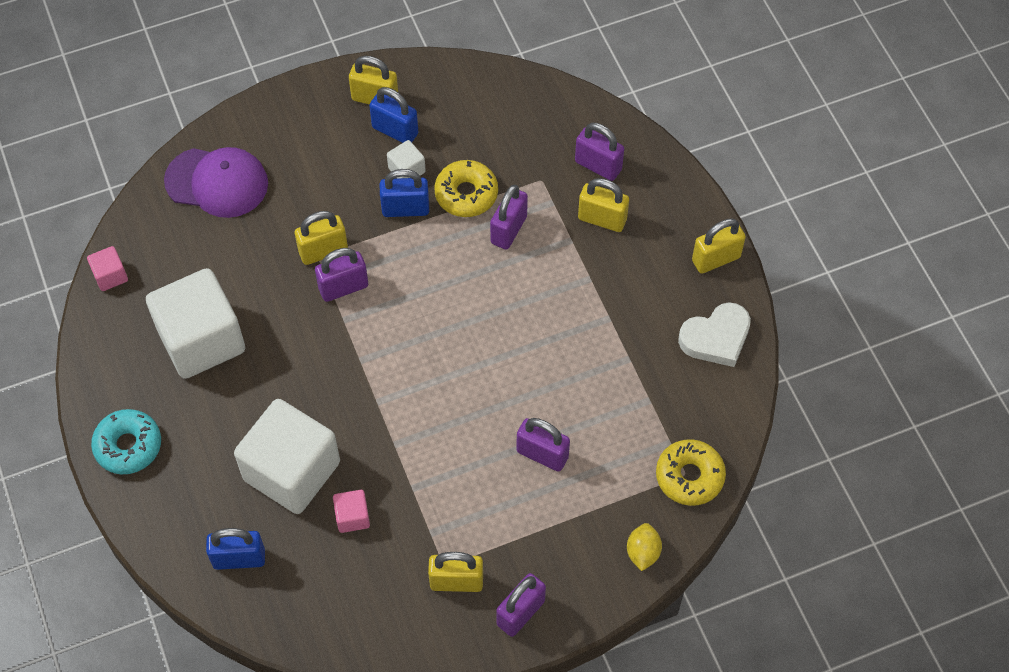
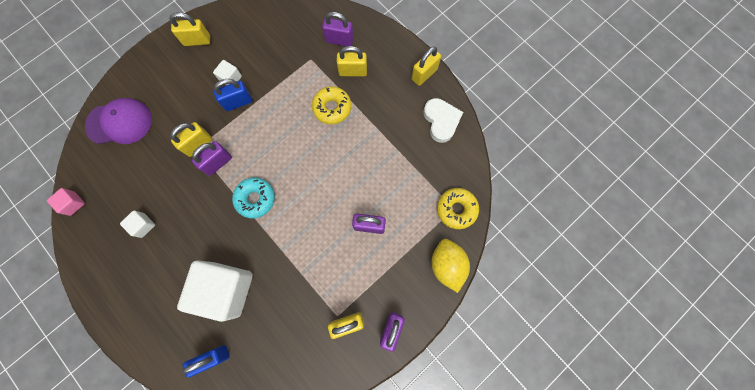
camera: 20 degrees left, 15 degrees up
(128, 446) = (120, 309): turquoise donut -> turquoise donut (255, 199)
(201, 340) = (143, 225): white cube -> white cube, size x0.42
(352, 517) = (272, 305): pink cube -> none
(395, 131) = (215, 56): blue padlock -> none
(466, 194) = (270, 81): yellow donut -> yellow donut (332, 108)
(508, 230) = (302, 95): purple padlock -> none
(643, 552) = (447, 265): yellow lemon -> yellow lemon, size x1.71
(716, 338) = (441, 121): white heart -> white heart turned 60 degrees counterclockwise

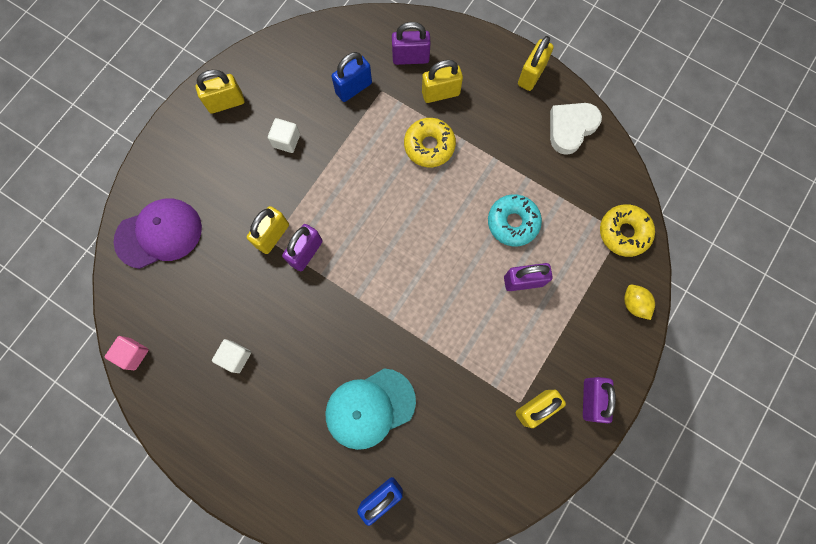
camera: 15 degrees left, 0 degrees up
(226, 289) = (370, 408): white cube -> turquoise cap
(238, 102) = (306, 169): blue padlock -> blue padlock (353, 88)
(255, 199) = (369, 285): turquoise donut -> turquoise donut (513, 222)
(441, 121) = (571, 128): white heart -> white heart turned 105 degrees counterclockwise
(447, 265) = (634, 304): yellow lemon -> yellow lemon, size x0.58

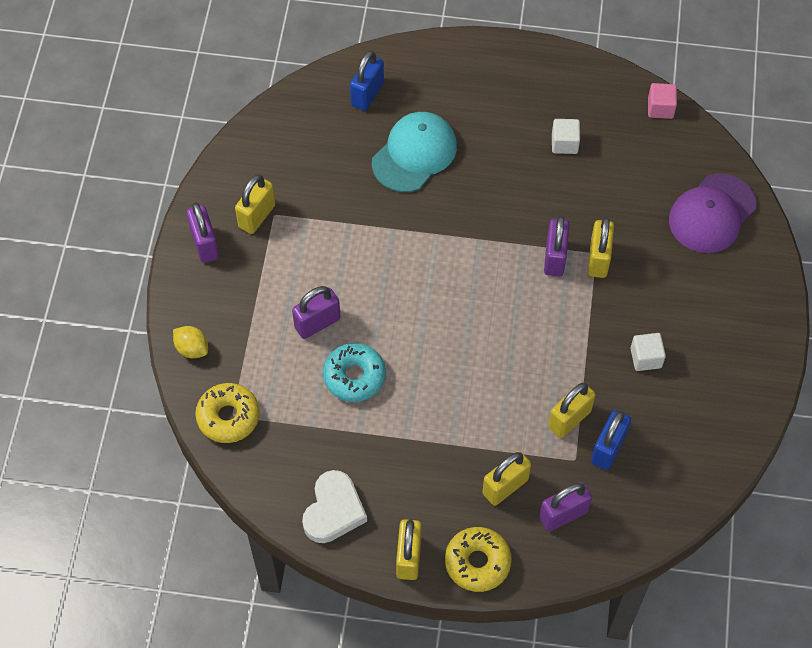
camera: 155 degrees right, 15 degrees down
(226, 103) = (738, 370): yellow padlock -> yellow padlock (569, 419)
(429, 146) = (486, 420): yellow donut -> yellow donut (477, 562)

